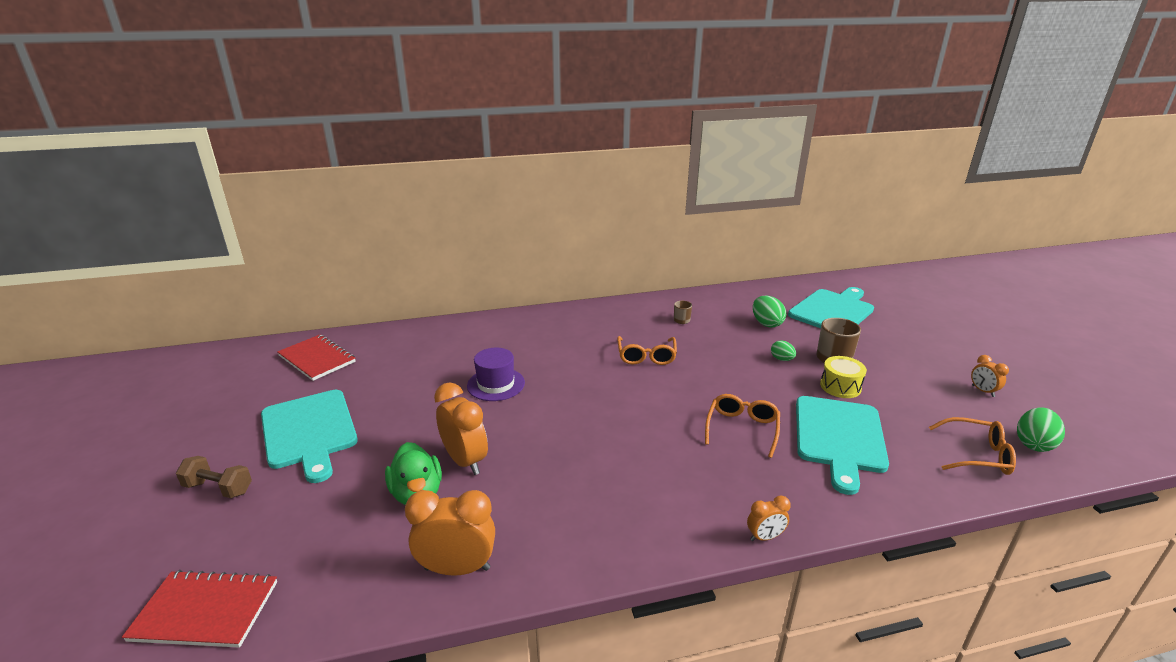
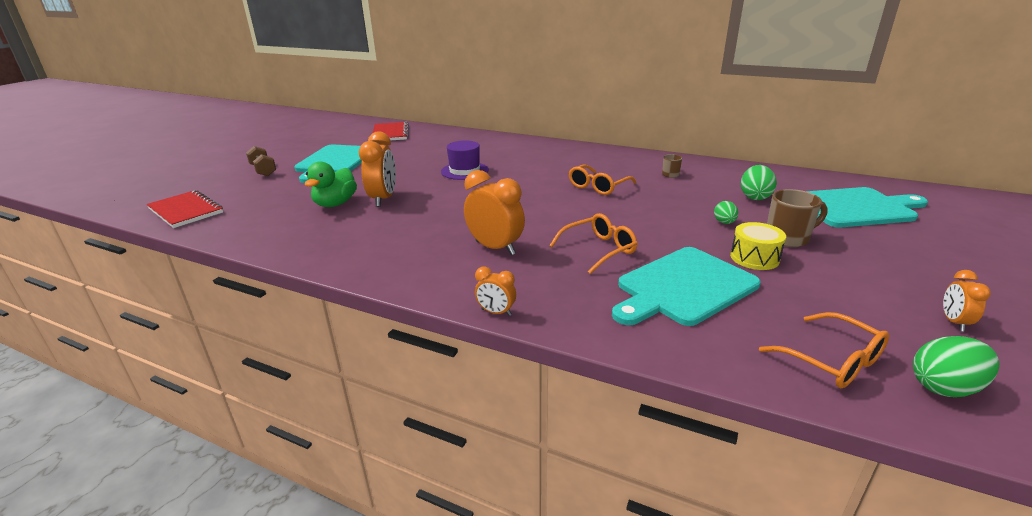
camera: 40 degrees right, 0 degrees up
(457, 568) = (297, 241): orange clock -> orange clock (495, 248)

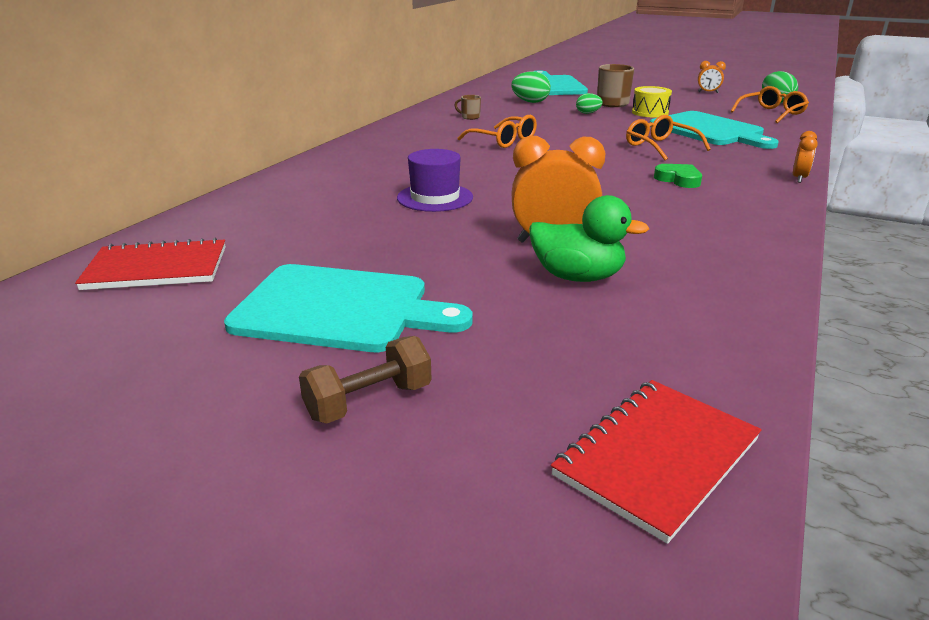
camera: 90 degrees left, 0 degrees up
(495, 248) = (678, 179): orange clock -> green heart

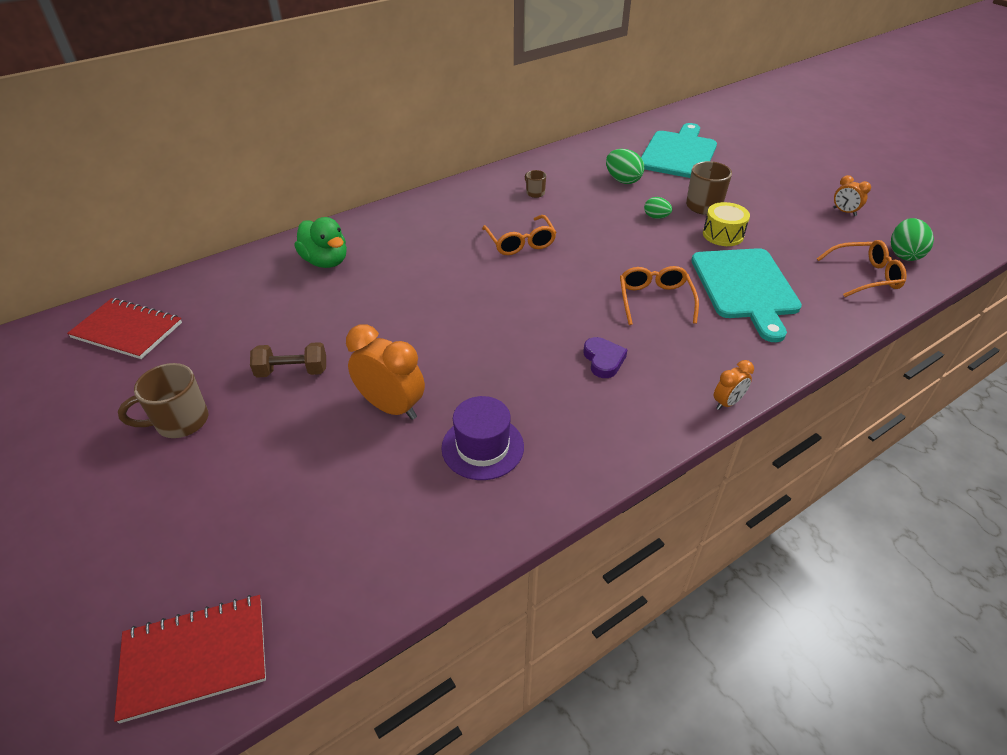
camera: 30 degrees right, 15 degrees up
(339, 309) = (180, 421): turquoise cutting board -> brown mug
(369, 401) = (108, 520): brown dumbbell -> brown dumbbell (292, 371)
(435, 197) = (373, 311): purple hat -> purple hat (482, 447)
(577, 277) = (360, 457): green duck -> green duck (326, 261)
(678, 179) = (603, 360): green heart -> purple heart

